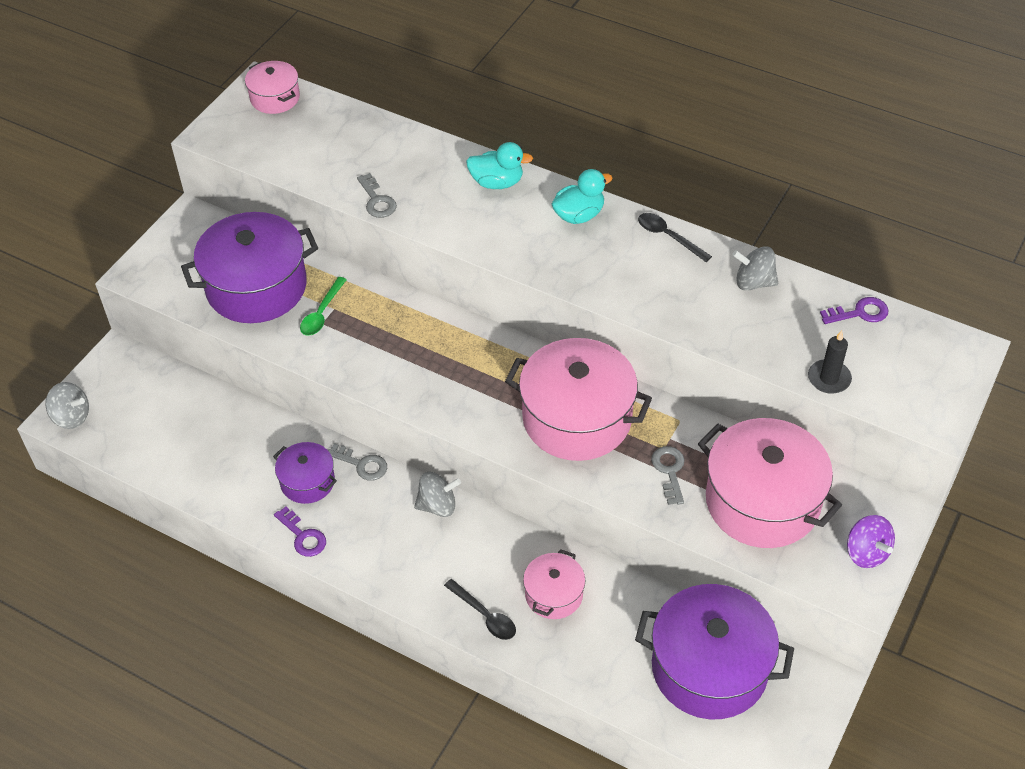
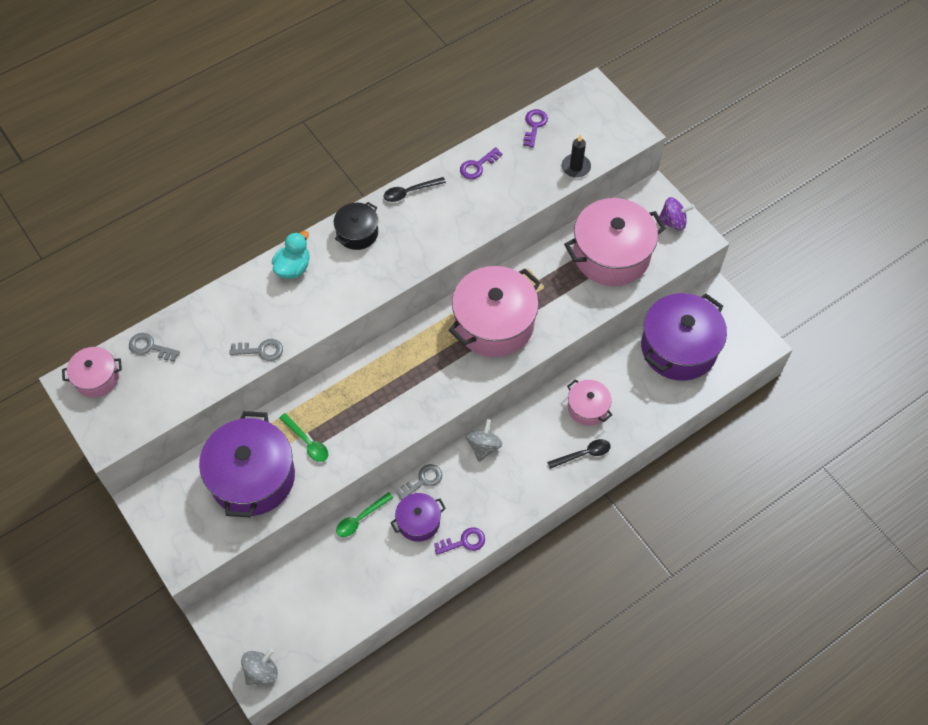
camera: 65 degrees left, 10 degrees up
(285, 426) = (360, 518): none -> green spoon
(579, 215) = (357, 233): turquoise duck -> black pot
(669, 471) = (563, 292): grey key -> grey key (150, 347)
(753, 282) = (477, 166): grey spinning top -> purple key

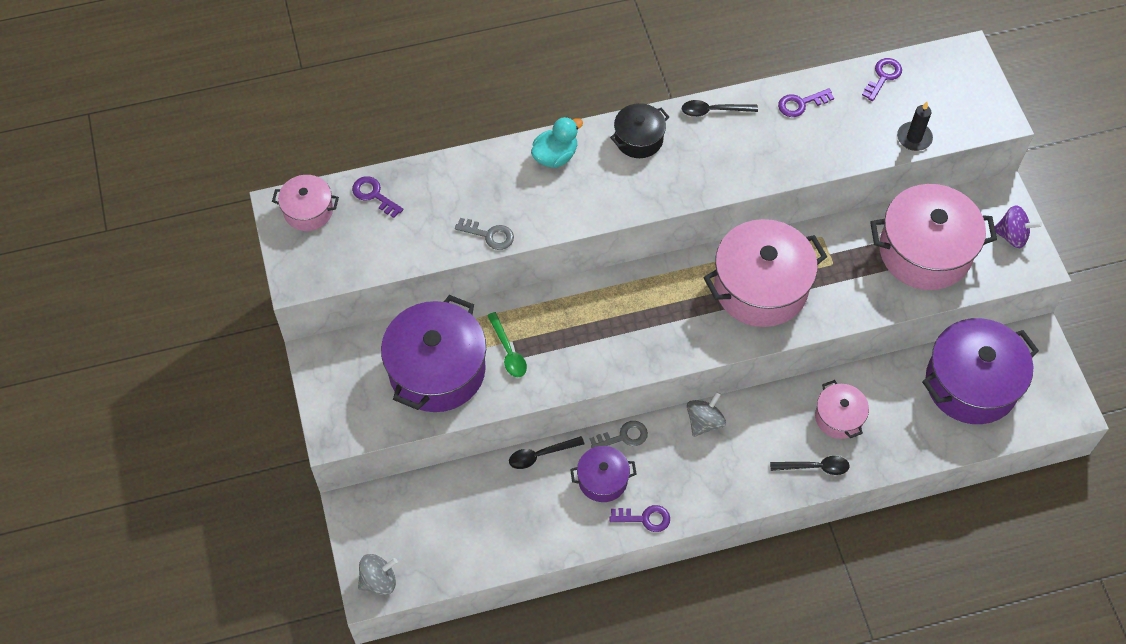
camera: 20 degrees right, 0 degrees up
(150, 347) = (374, 195): grey key -> purple key
(360, 518) = (540, 455): green spoon -> black spoon

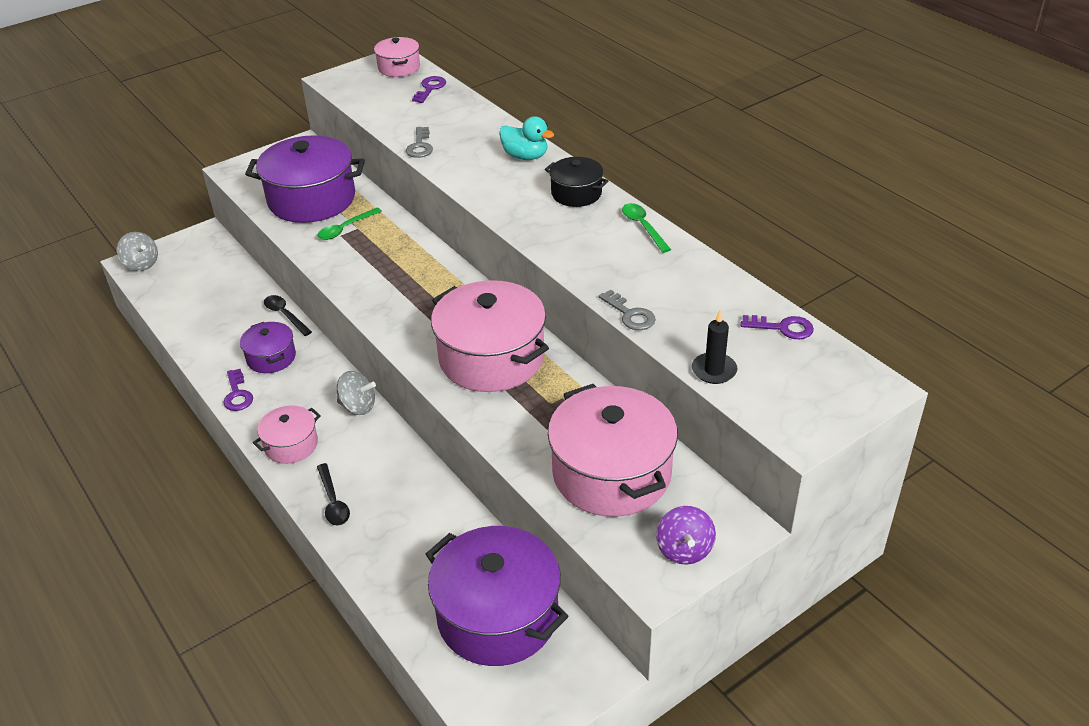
camera: 70 degrees right, 20 degrees down
(623, 437) = (321, 358): grey key -> grey key (630, 314)
(713, 111) = (643, 227): black spoon -> green spoon
(800, 104) = (696, 278): purple key -> none
(839, 417) = (402, 506): pink pot -> pink pot (291, 445)

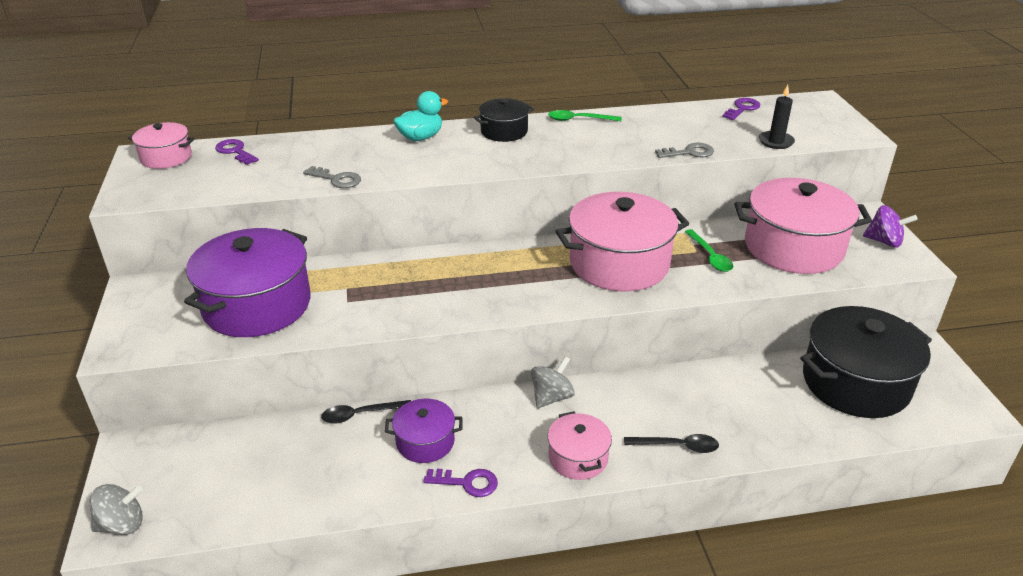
camera: 65 degrees left, 5 degrees down
(345, 228) = (339, 295): green spoon -> green spoon (710, 256)
(498, 616) = (855, 382): purple pot -> black pot

